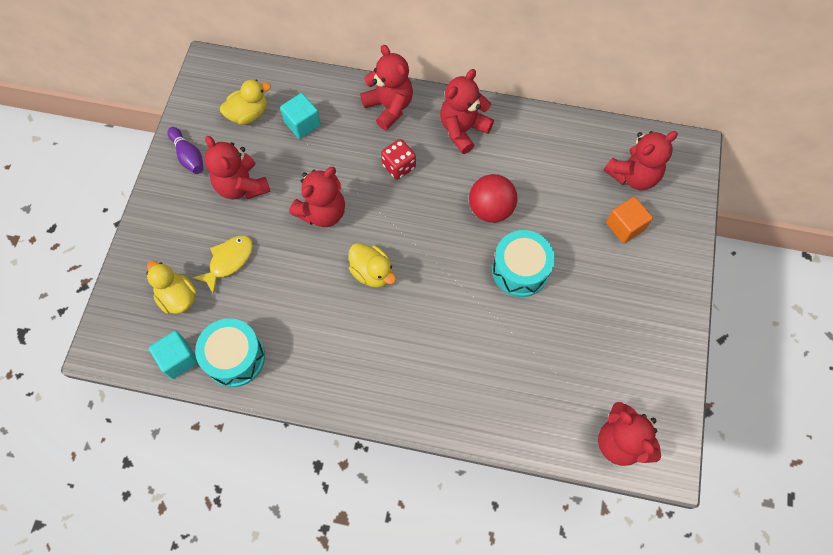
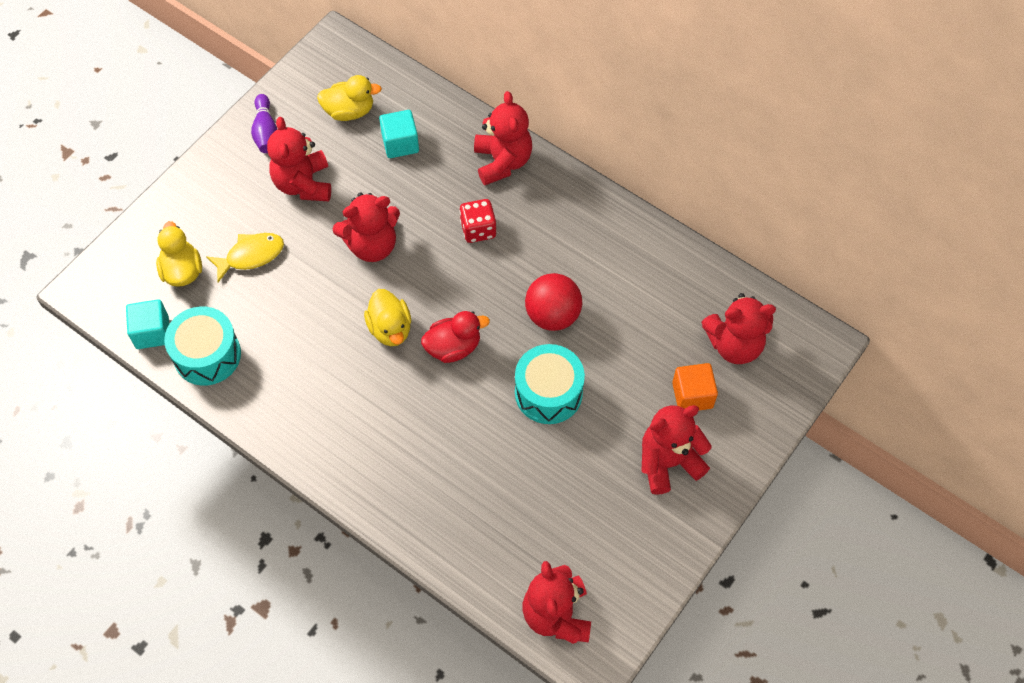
camera: 25 degrees right, 5 degrees down
(429, 266) = (453, 347): none -> red duck
(463, 130) = (570, 218): red teddy bear -> red teddy bear (668, 462)

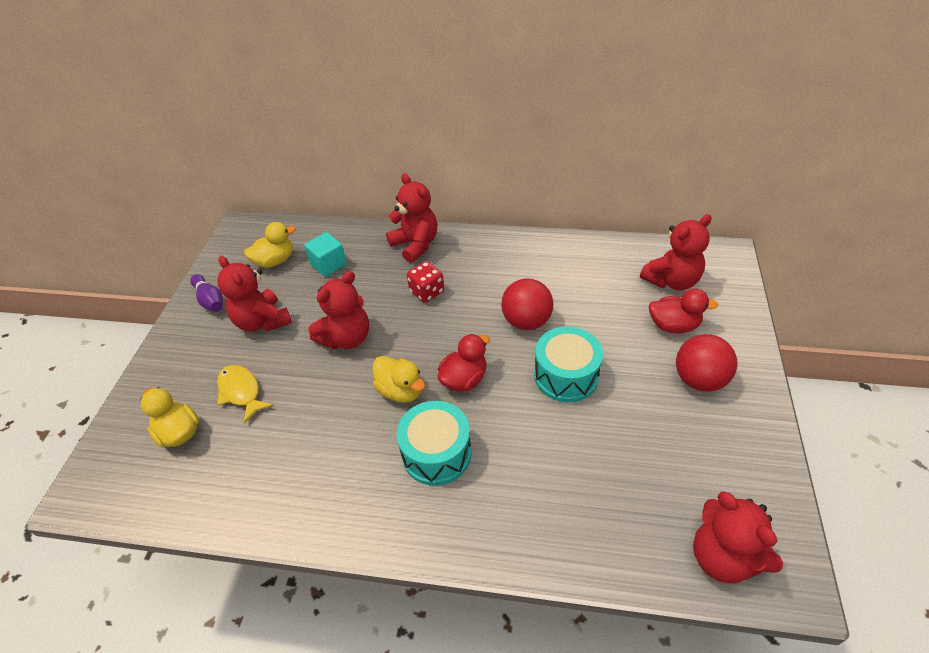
camera: 25 degrees left, 15 degrees down
(152, 332) = (169, 500): turquoise cube -> none
(207, 355) = (237, 493): turquoise drum -> turquoise drum (436, 453)
(251, 256) = (241, 392): yellow fish -> yellow fish turned 75 degrees counterclockwise
(668, 462) = (699, 380): red teddy bear -> red ball
(692, 395) = (673, 326): orange cube -> red duck

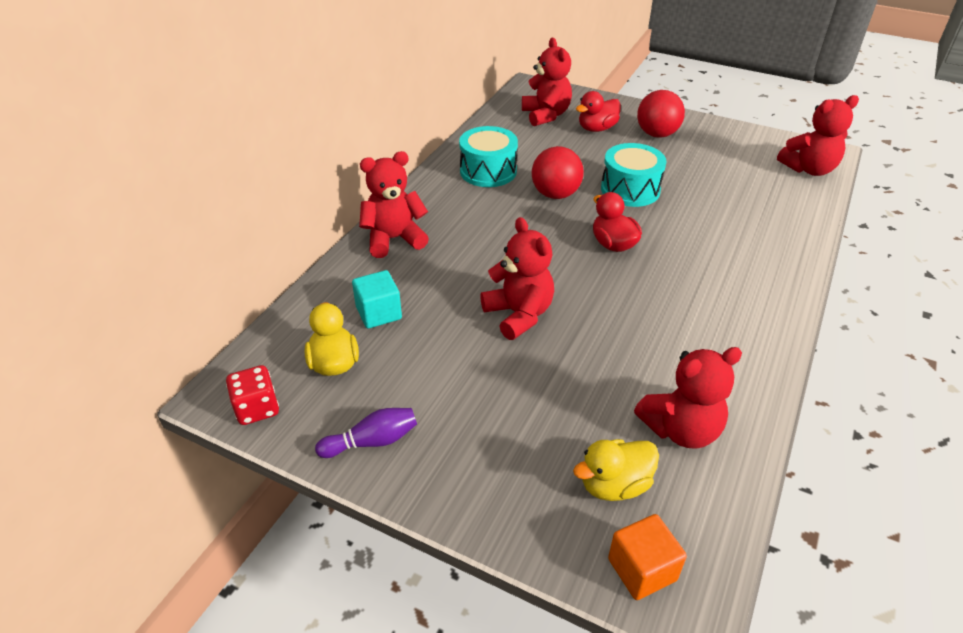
camera: 75 degrees left, 5 degrees down
(109, 461) = (642, 569): none -> orange cube
(241, 392) = (567, 416): yellow fish -> none
(262, 321) = (450, 386): red teddy bear -> red teddy bear (681, 429)
(401, 391) = (612, 286): yellow duck -> none
(427, 292) = (478, 245): red dice -> red dice (257, 408)
(436, 453) = (696, 277): turquoise drum -> turquoise drum (488, 171)
(673, 326) = (597, 128): red duck -> red duck turned 150 degrees counterclockwise

